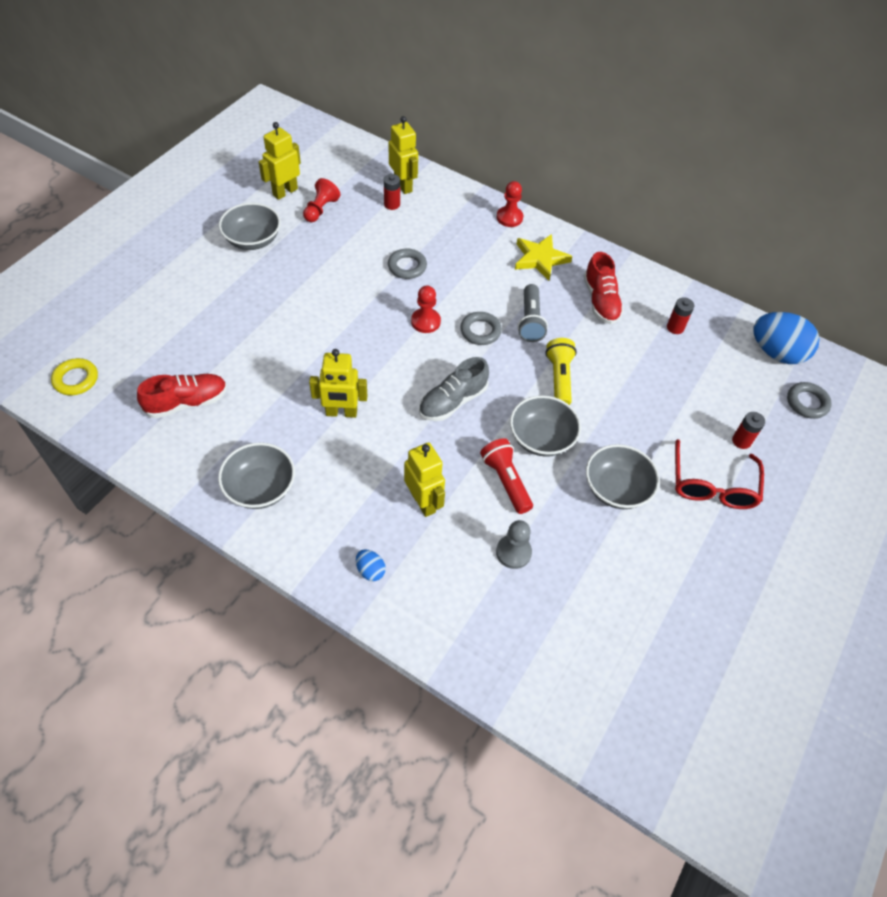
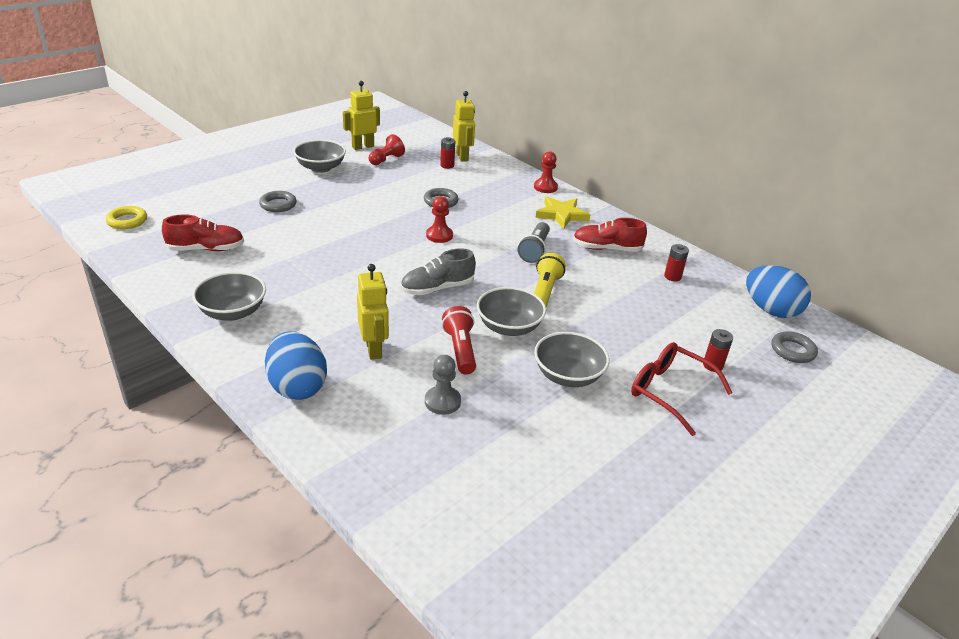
camera: 15 degrees right, 20 degrees down
(341, 413) = (333, 278): yellow robot -> none
(370, 570) = (297, 386): blue egg -> blue egg, size x2.22
(480, 331) = (485, 249): grey ring -> grey ring (278, 205)
(600, 301) = (606, 248): red shoe -> red shoe turned 90 degrees clockwise
(712, 485) = (670, 392): red glasses -> red glasses turned 105 degrees clockwise

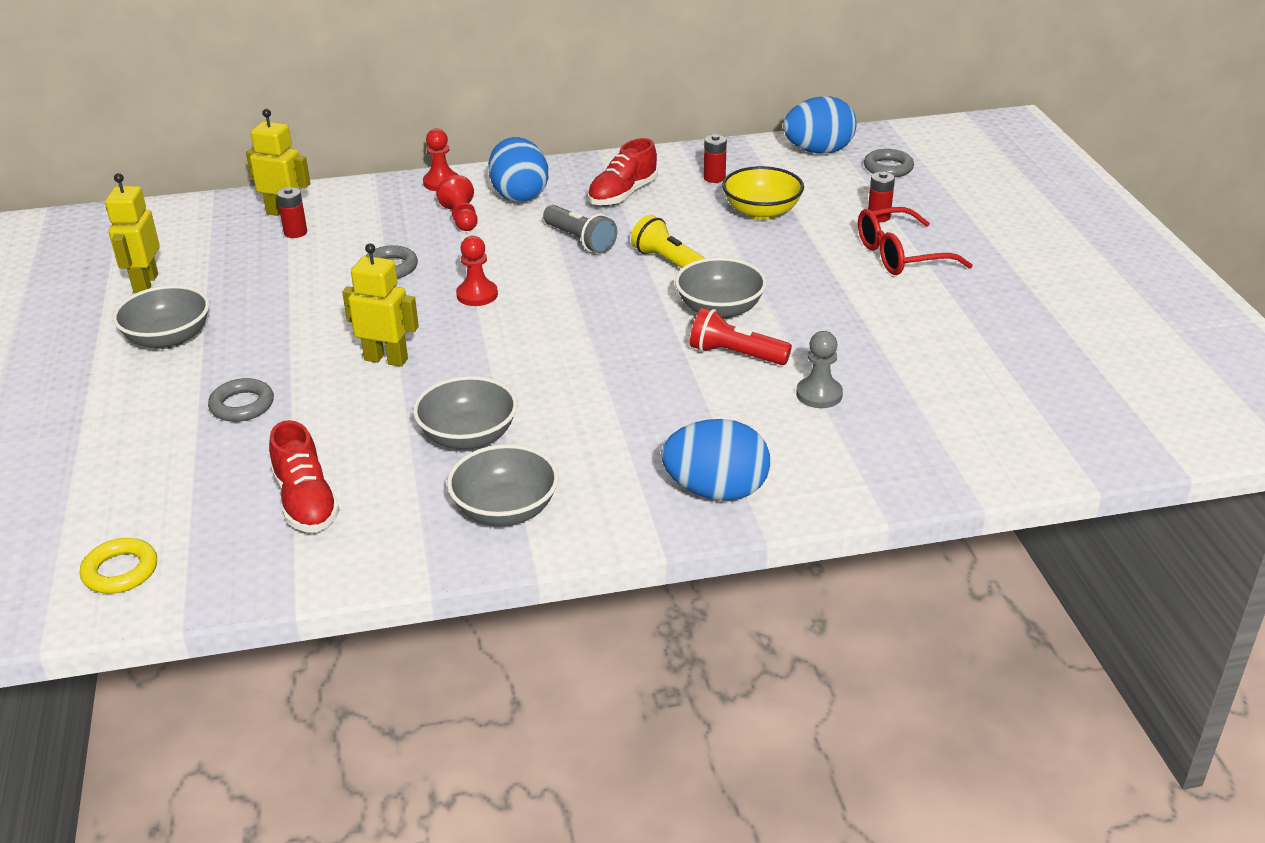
camera: 55 degrees left, 0 degrees up
(206, 249) = (306, 502): red shoe -> red shoe turned 135 degrees clockwise
(374, 349) = (686, 414): yellow robot -> yellow robot (386, 359)
(386, 160) = (215, 275): red pawn -> red pawn (461, 218)
(437, 288) = (598, 333): grey shoe -> none
(561, 215) = (519, 195): yellow star -> blue egg
(568, 375) = (833, 302): grey bowl -> grey bowl (468, 436)
(653, 309) = (761, 212): none -> yellow bowl

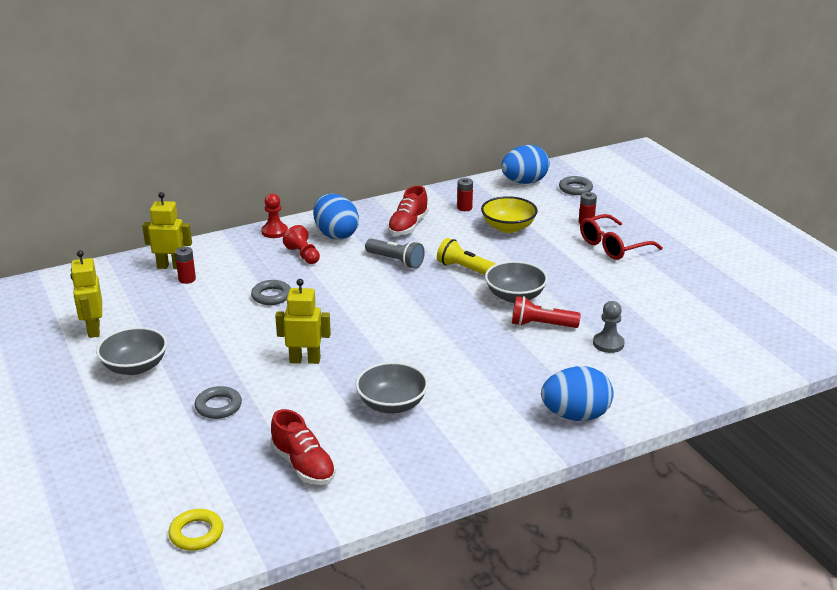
camera: 15 degrees left, 5 degrees down
(477, 295) = (344, 307): red pawn -> none
(505, 510) = (444, 449): grey bowl -> none

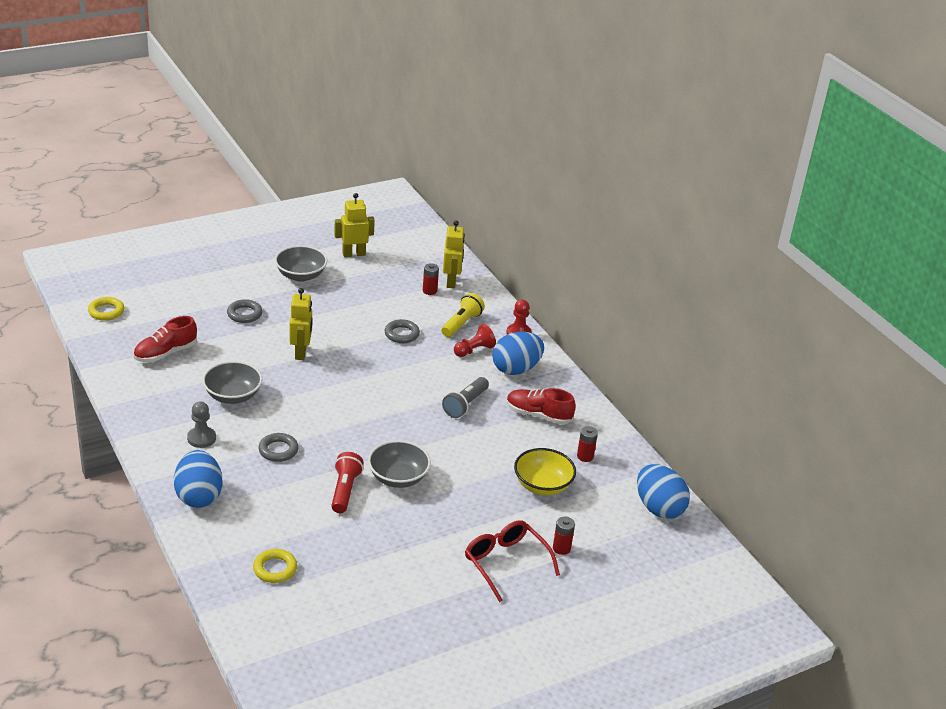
camera: 85 degrees right, 5 degrees up
(465, 269) = (451, 448): yellow flashlight -> yellow flashlight (461, 324)
(575, 189) = (649, 550): grey ring -> grey ring (278, 450)
(608, 344) = (308, 532): grey pawn -> grey pawn (201, 438)
(667, 360) = (275, 569): none -> yellow ring

